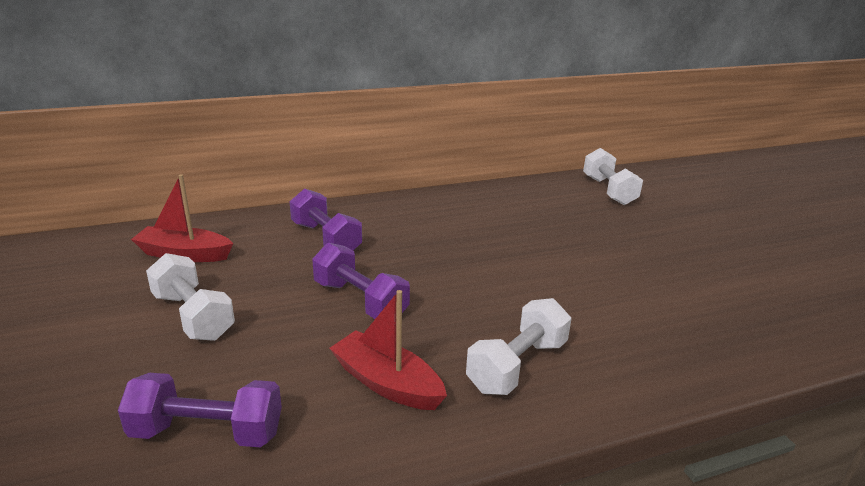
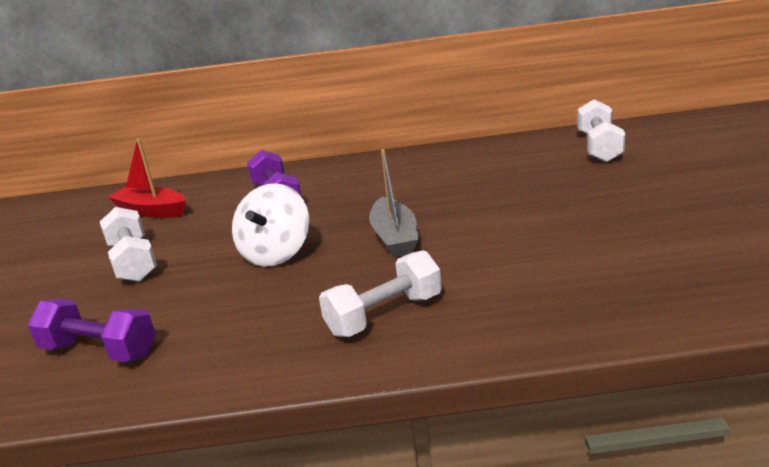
camera: 20 degrees right, 0 degrees up
(360, 301) = (276, 253): purple dumbbell -> white spinning top
(387, 383) = (259, 323): red boat -> none
(476, 281) = (394, 237): none -> grey boat

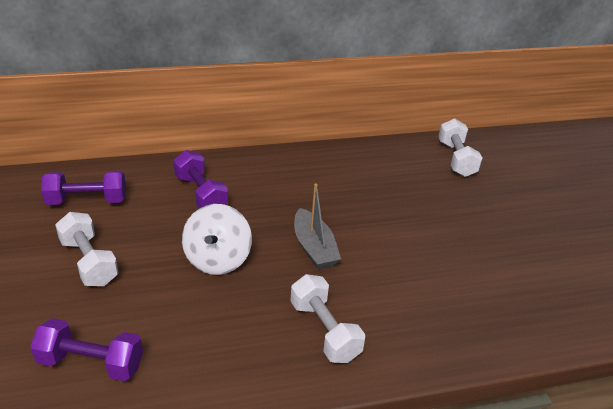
camera: 15 degrees left, 10 degrees up
(152, 211) = (87, 201): red boat -> purple dumbbell
(384, 315) = (324, 331): white dumbbell -> white dumbbell turned 75 degrees counterclockwise

